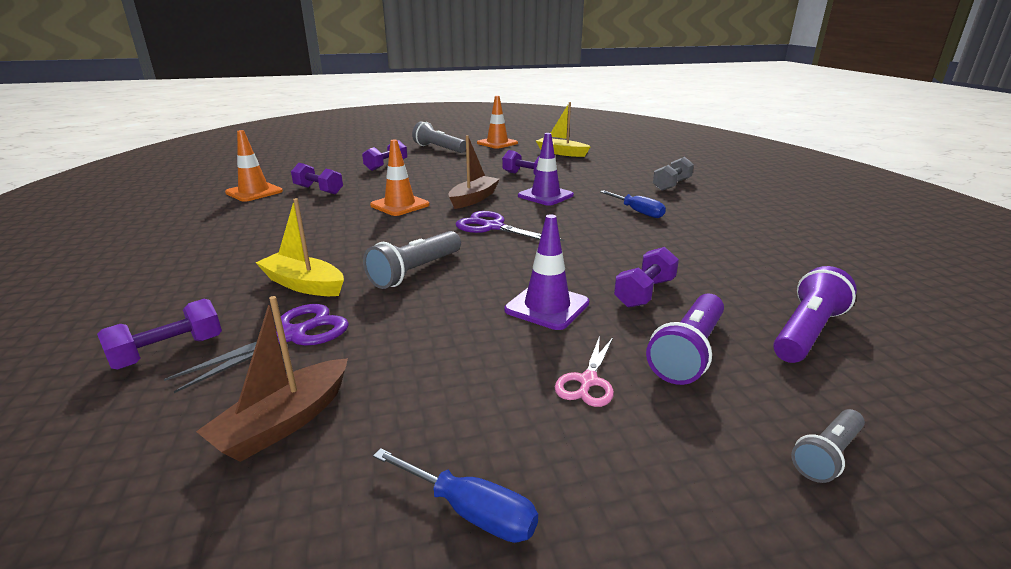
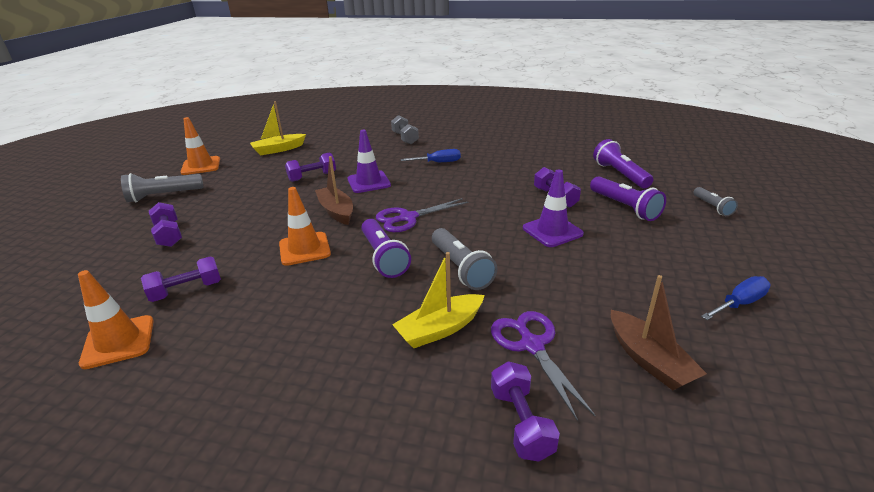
camera: 60 degrees left, 5 degrees up
(409, 235) = (383, 257): none -> purple flashlight
(588, 381) = (640, 242): pink scissors -> none

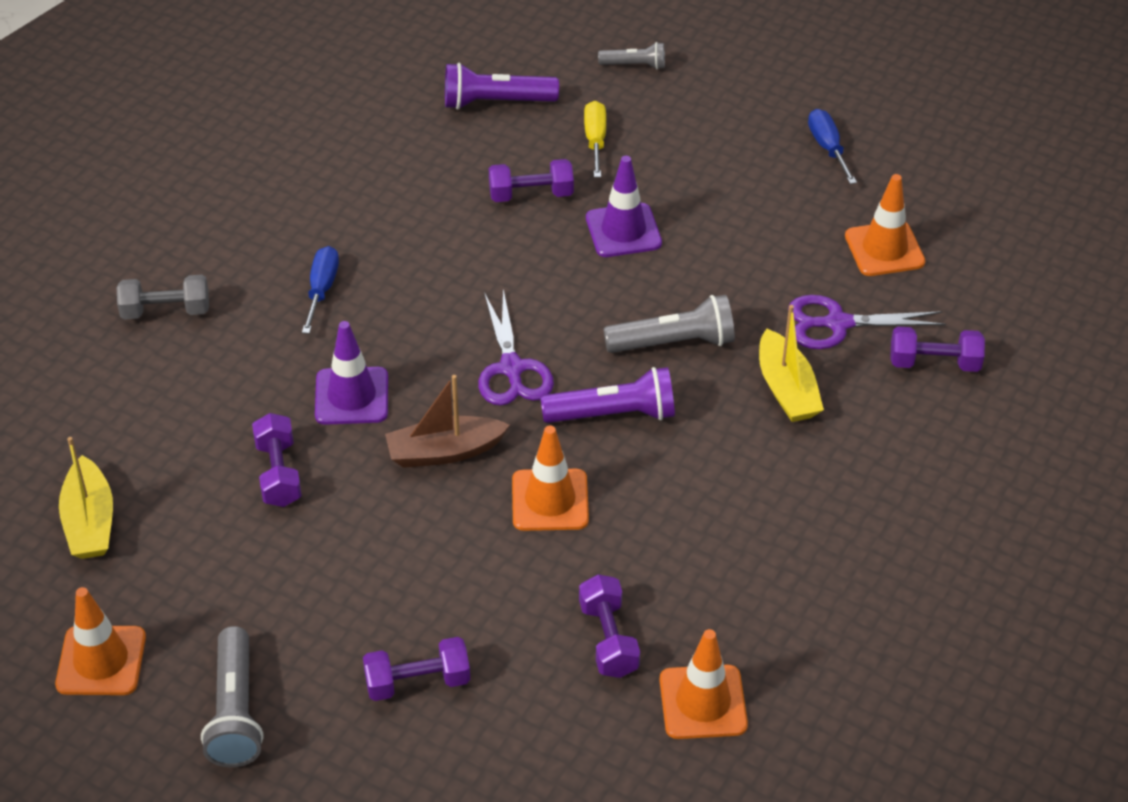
camera: 75 degrees left, 15 degrees up
(624, 207) = (595, 140): purple flashlight -> yellow screwdriver
(648, 359) = (884, 249): brown boat -> orange traffic cone

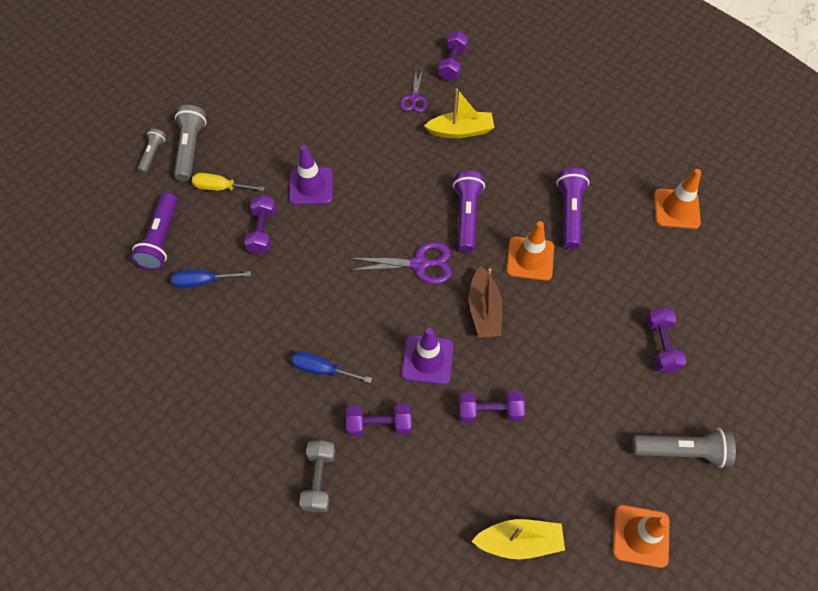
camera: 80 degrees left, 15 degrees up
(608, 639) = (633, 245): purple dumbbell -> purple dumbbell (379, 424)
(654, 547) = (569, 213): none -> purple flashlight
(674, 343) = (414, 176): grey flashlight -> grey flashlight (191, 149)
(828, 148) = (267, 73): blue screwdriver -> blue screwdriver (203, 281)
(837, 323) = (414, 98): purple scissors -> purple scissors, size x0.65
(884, 249) = (360, 65): orange traffic cone -> none

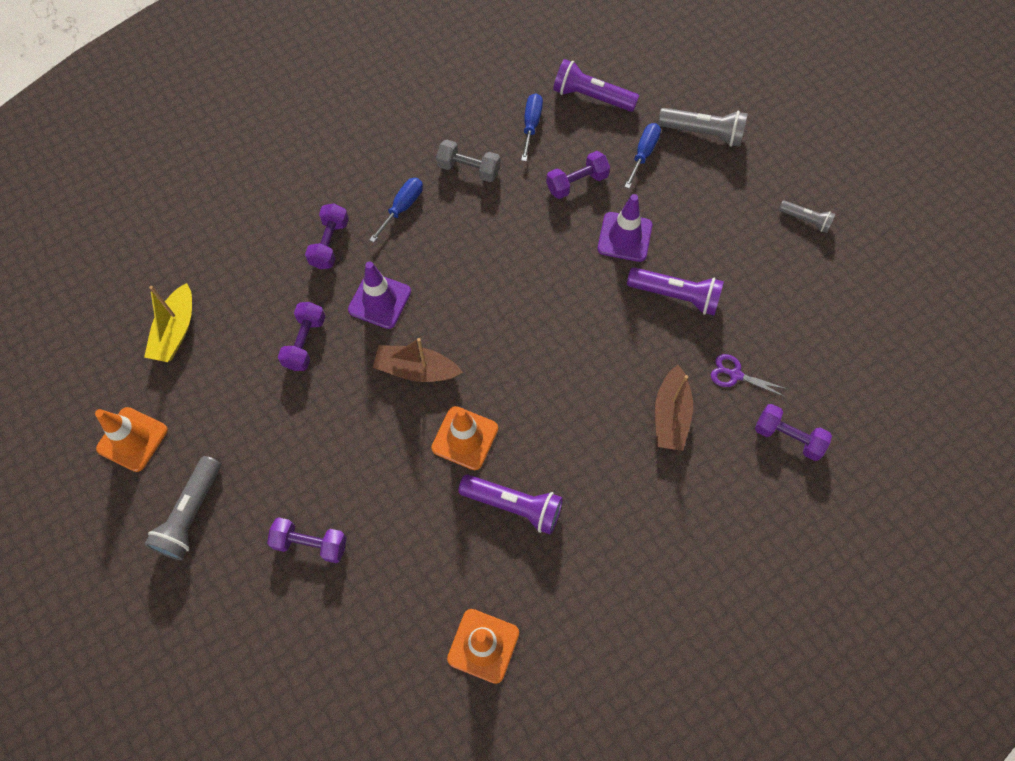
camera: 105 degrees right, 5 degrees up
(153, 154) = (703, 100): grey flashlight -> grey flashlight (805, 220)
(221, 188) = (643, 154): yellow screwdriver -> blue screwdriver
(262, 231) = (577, 183): purple dumbbell -> purple dumbbell turned 45 degrees counterclockwise
(319, 479) = (298, 186): grey dumbbell -> grey dumbbell (468, 169)
(419, 264) = (493, 321): purple scissors -> none
(460, 131) = (670, 415): yellow boat -> brown boat
(467, 216) = (541, 386): purple flashlight -> purple flashlight (676, 296)

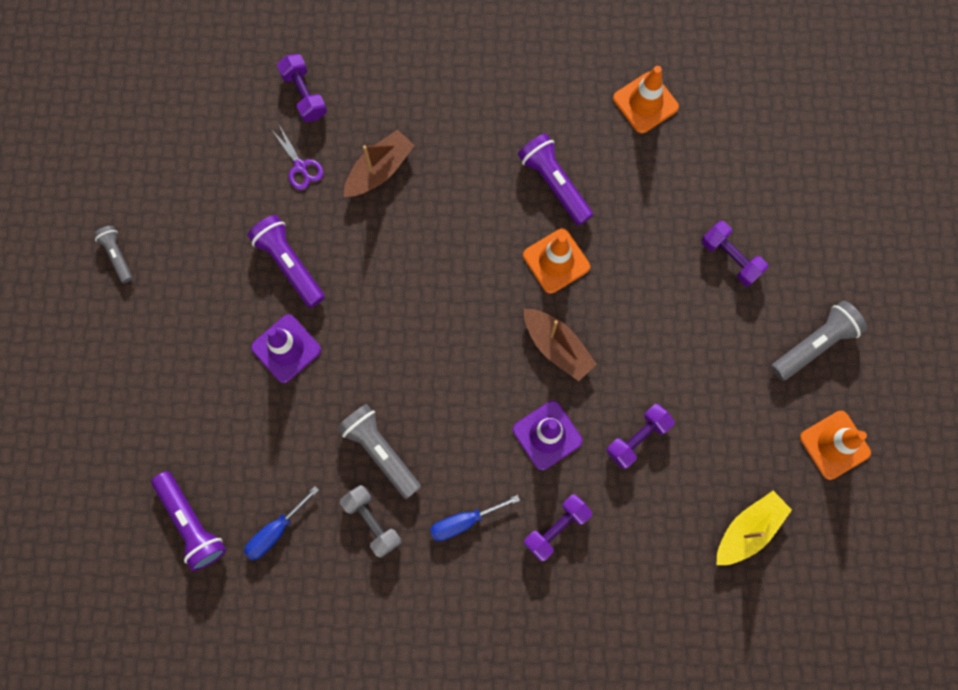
camera: 145 degrees left, 10 degrees up
(577, 183) = (283, 434): purple dumbbell -> none
(643, 154) = (197, 422): blue screwdriver -> none
(703, 133) = (123, 405): grey flashlight -> grey flashlight (380, 451)

